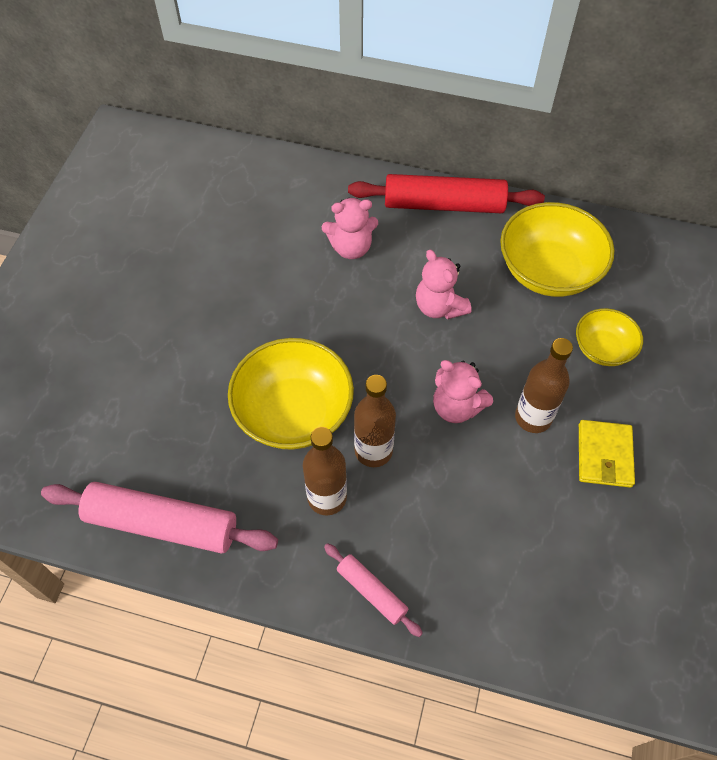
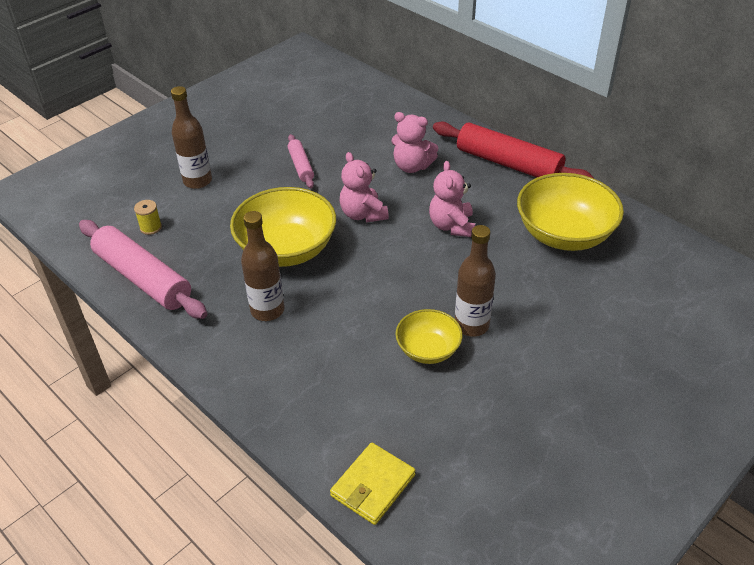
camera: 30 degrees right, 15 degrees down
(121, 453) = (151, 227): none -> yellow spool
(371, 591) = (251, 382): pink rolling pin -> pink rolling pin (301, 166)
(373, 451) = (325, 296): brown bottle -> brown bottle (197, 181)
(456, 407) = (413, 294): pink teddy bear -> pink teddy bear (363, 214)
(603, 348) = (571, 303): yellow bowl -> yellow bowl (428, 350)
(604, 455) = (513, 375): yellow wallet -> yellow wallet (373, 485)

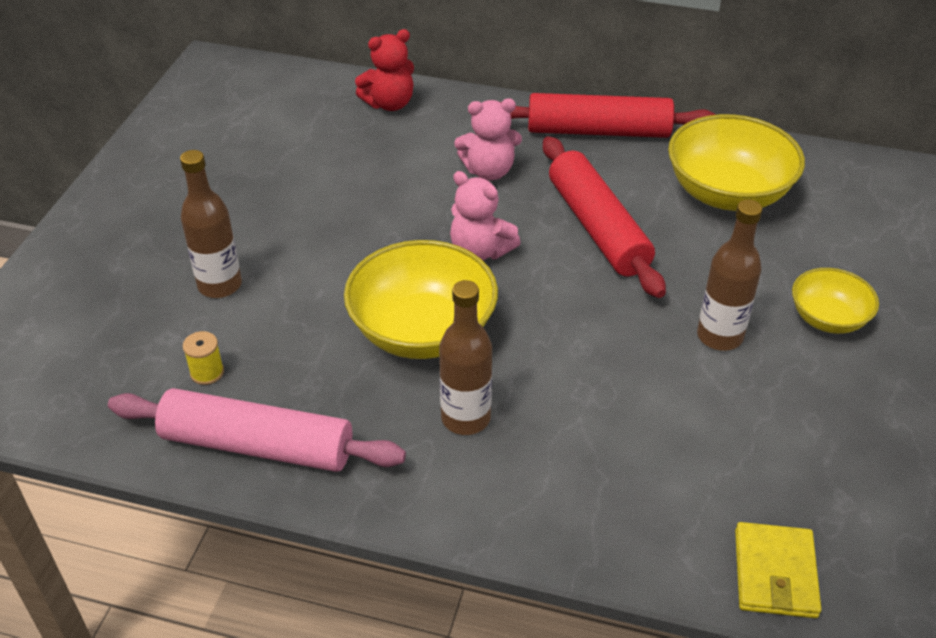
camera: 30 degrees left, 0 degrees up
(301, 166) = (347, 217): pink rolling pin -> none
(386, 104) = (389, 104): none -> red teddy bear
(428, 350) = (697, 385): yellow bowl -> yellow bowl (828, 318)
(452, 226) = (598, 227): pink teddy bear -> red rolling pin

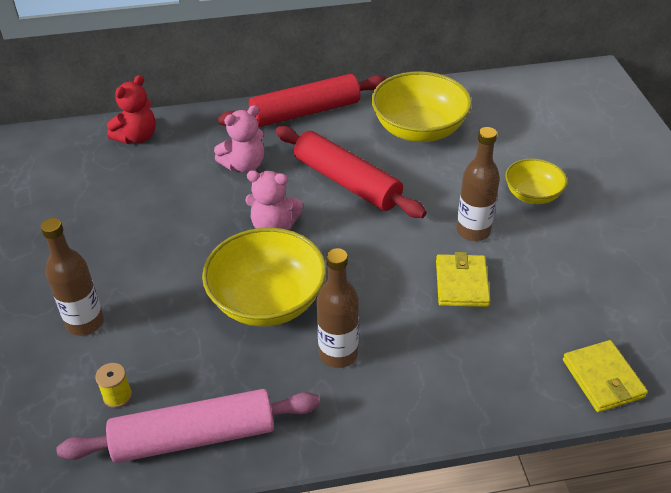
camera: 25 degrees left, 0 degrees up
(665, 393) = (462, 283): none -> yellow wallet

